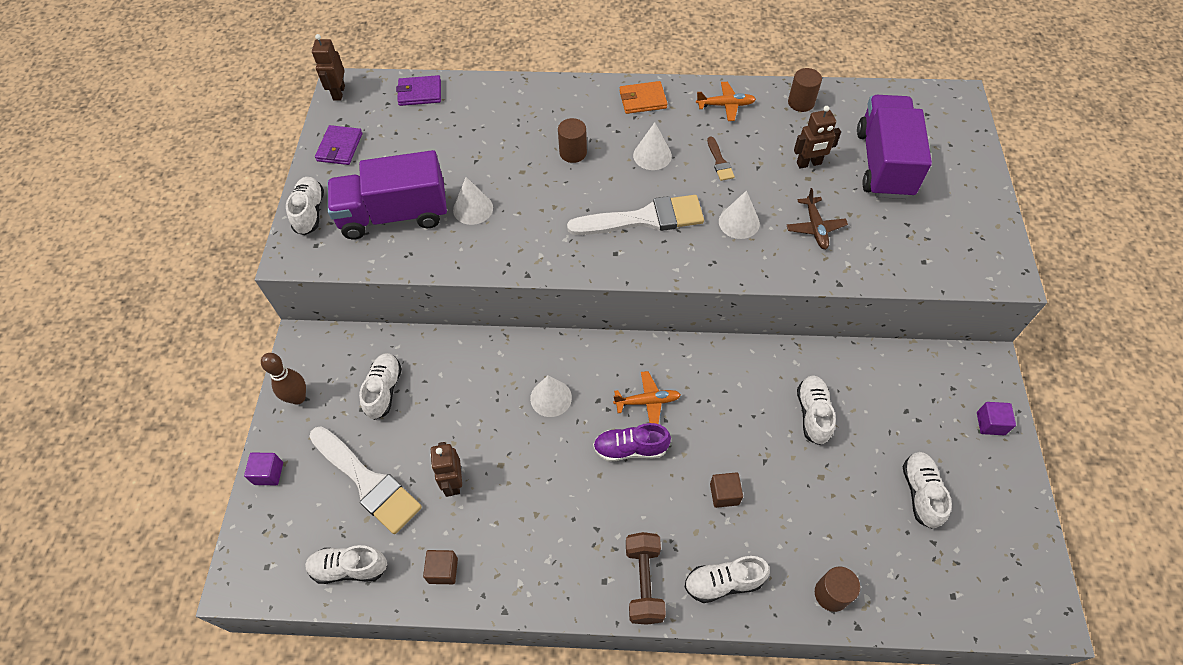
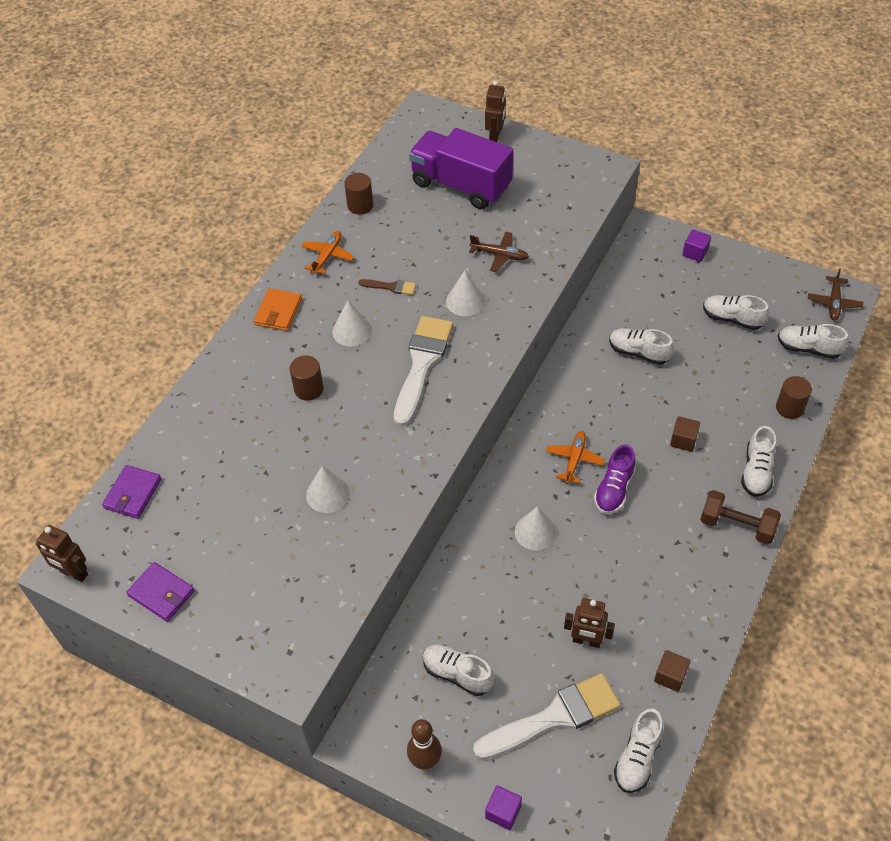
camera: 65 degrees left, 5 degrees down
(310, 212) = (239, 646): white shoe -> white shoe (808, 348)
(394, 215) = (293, 566): purple truck -> none
(809, 163) = (431, 230): brown robot -> brown robot (495, 136)
(1024, 602) = (834, 303): none -> brown plane

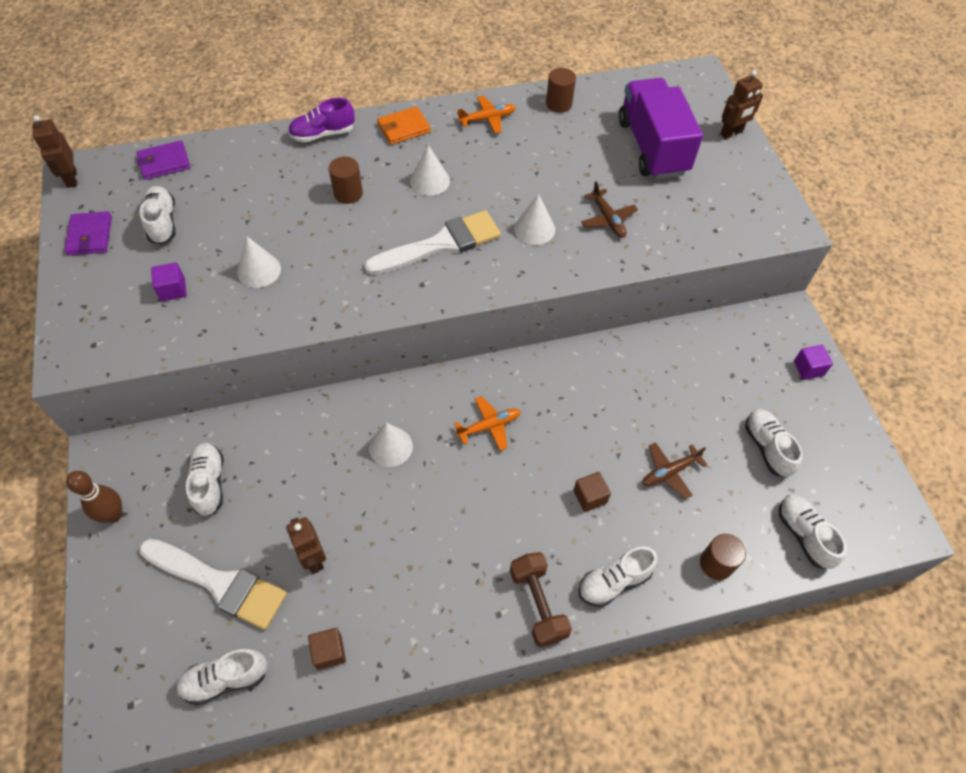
camera: 45 degrees right, 5 degrees up
(391, 287) = (498, 174): brown brush -> none
(503, 812) = (103, 604): purple cube -> purple cube (173, 290)
(614, 489) = (486, 476): purple shoe -> purple shoe (323, 134)
(638, 352) = (649, 399): white shoe -> white shoe (162, 222)
(834, 303) = (884, 522): brown plane -> brown plane (669, 472)

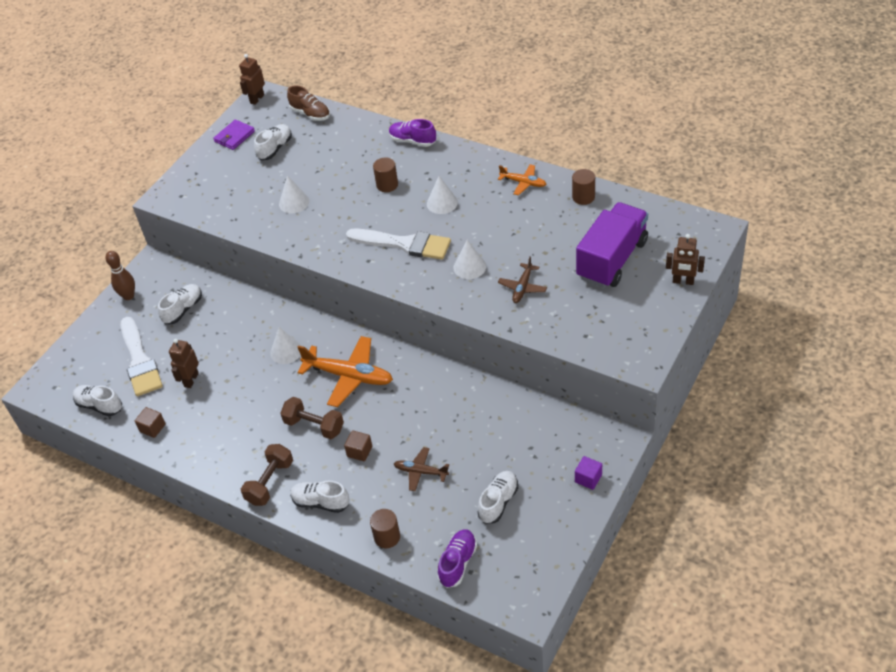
camera: 50 degrees right, 10 degrees down
(164, 162) = (310, 114): purple wallet -> brown shoe
(173, 290) = (243, 188): purple cube -> none
(404, 128) = (464, 162): orange wallet -> none
(489, 426) = (349, 376): orange plane -> orange plane, size x1.85
(513, 505) = (314, 426): none -> brown dumbbell
(804, 535) = (458, 563): white shoe -> purple shoe

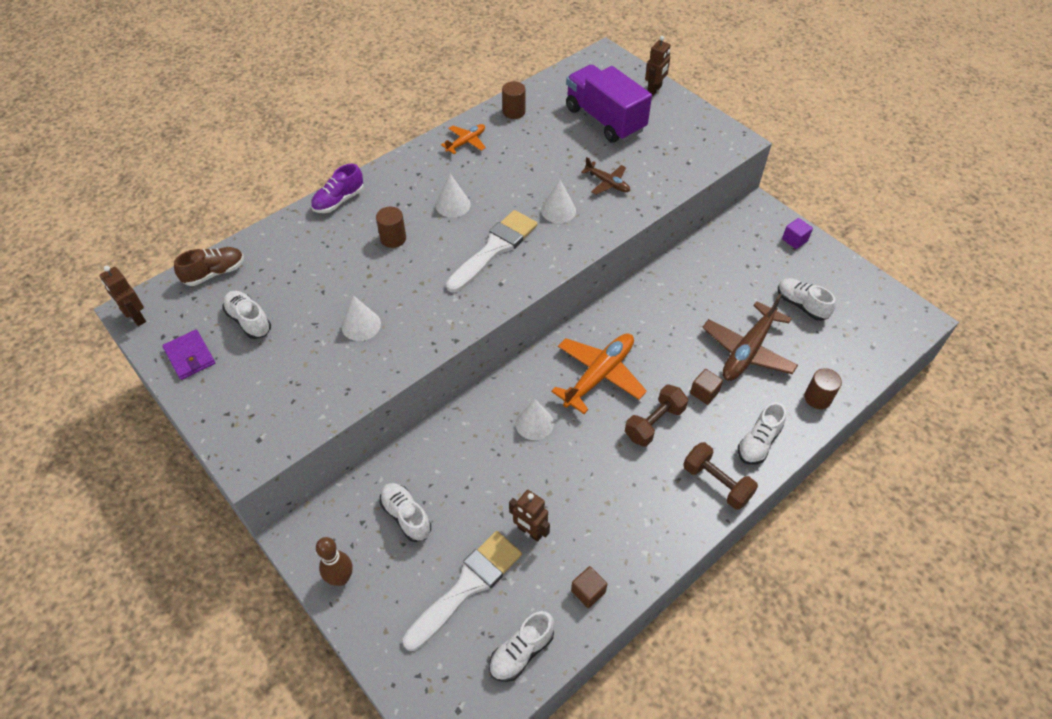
camera: 75 degrees left, 5 degrees up
(140, 361) = (467, 586): white brush -> white brush turned 45 degrees counterclockwise
(421, 472) = (748, 350): brown plane -> brown plane, size x1.85
(458, 563) = (861, 353): purple shoe -> none

